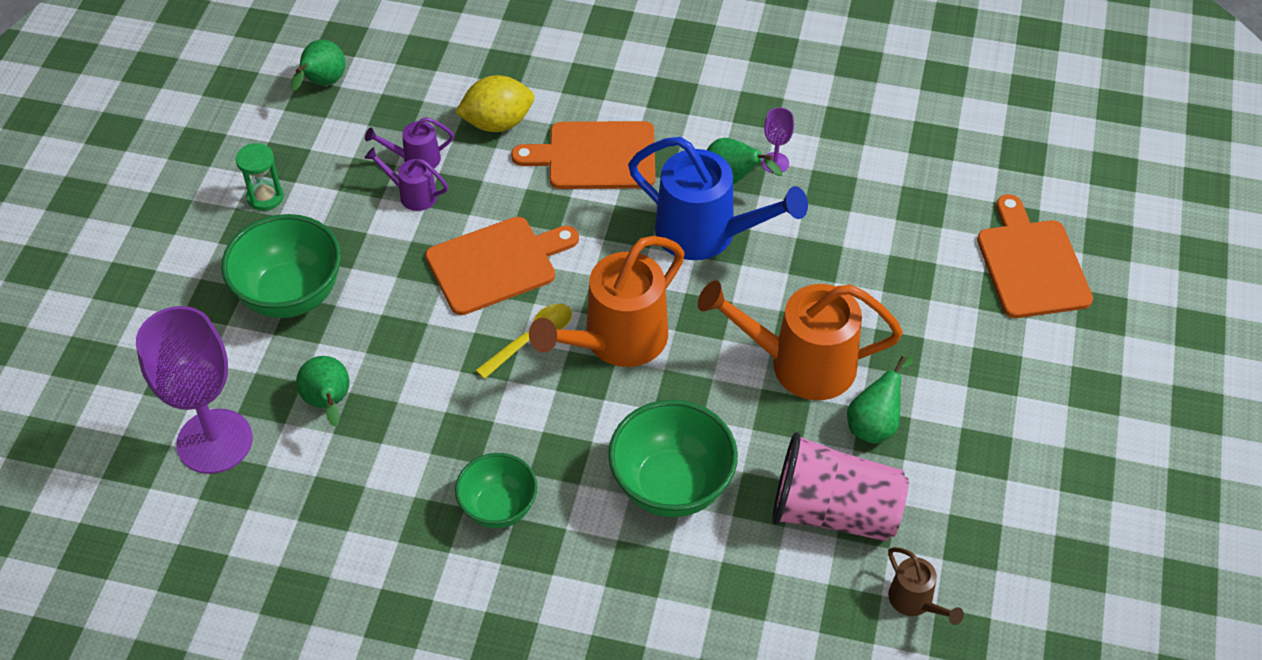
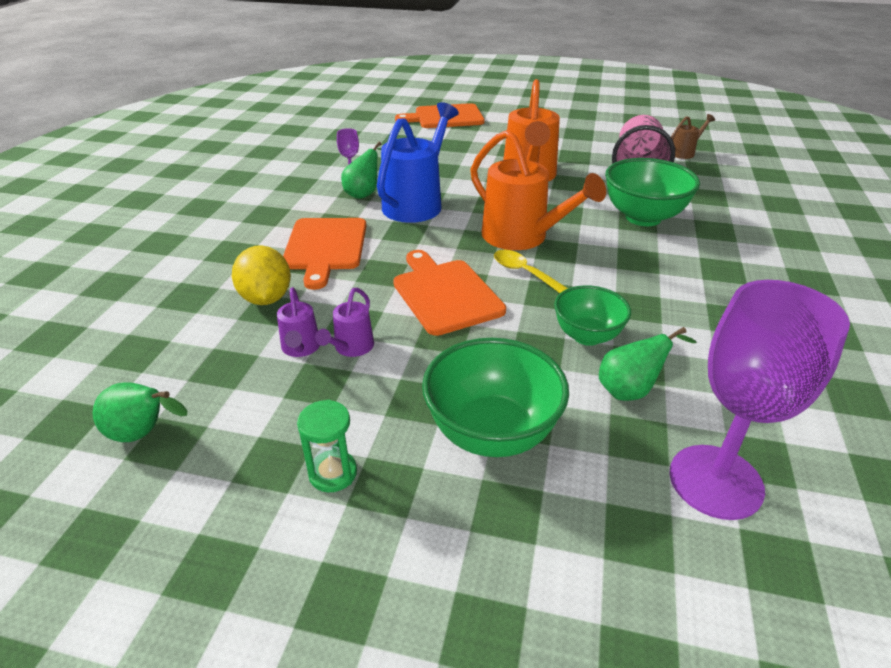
camera: 90 degrees left, 15 degrees down
(498, 508) = (698, 286): green bowl -> green bowl (587, 336)
(875, 424) = (569, 157): green pear -> none

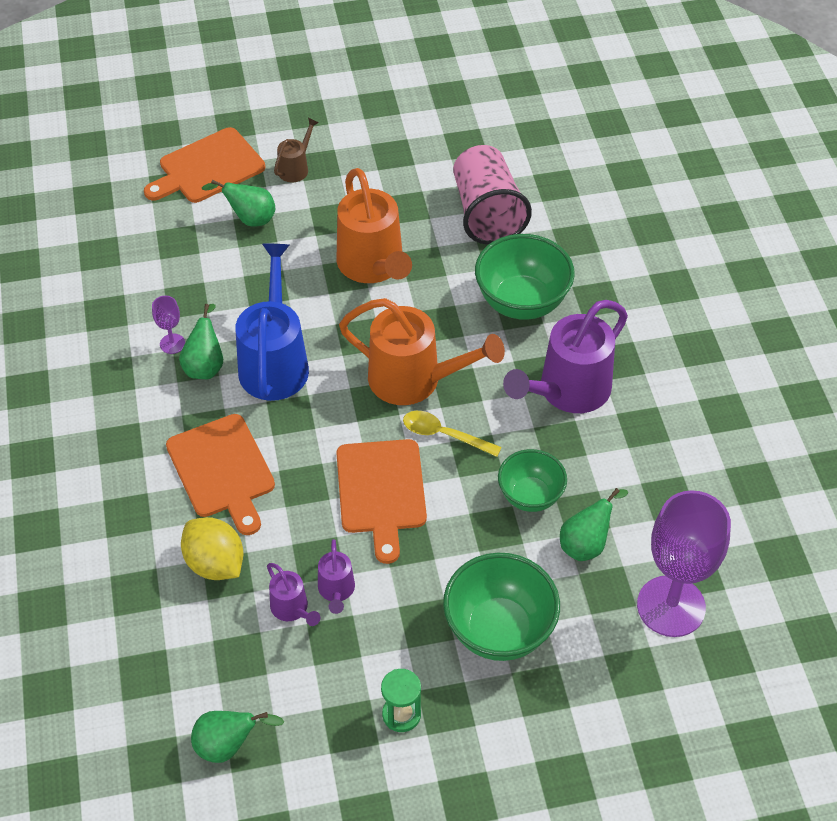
camera: 25 degrees left, 15 degrees up
(445, 294) = (381, 491): orange cutting board -> orange cutting board turned 135 degrees counterclockwise
(455, 140) = (249, 219): none -> green pear
(660, 277) = (567, 392): none -> purple watering can
(684, 152) = (527, 157): brown watering can -> brown watering can (296, 168)

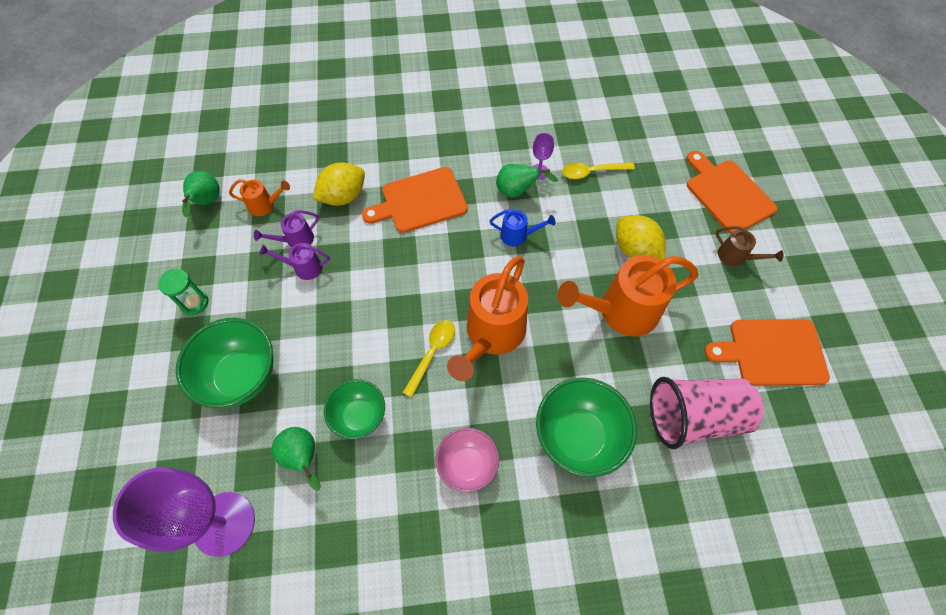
camera: 95 degrees right, 10 degrees up
(173, 290) = (592, 172): none -> yellow spoon
(232, 662) = (265, 205): none -> orange watering can
(249, 219) = (671, 222): green pear -> none
(274, 361) = (518, 235): blue watering can -> blue watering can, size x0.48
(290, 252) = (635, 250): none -> yellow lemon
(381, 491) = (384, 302): orange cutting board -> orange cutting board (772, 352)
(567, 392) = (467, 465): purple watering can -> pink bowl

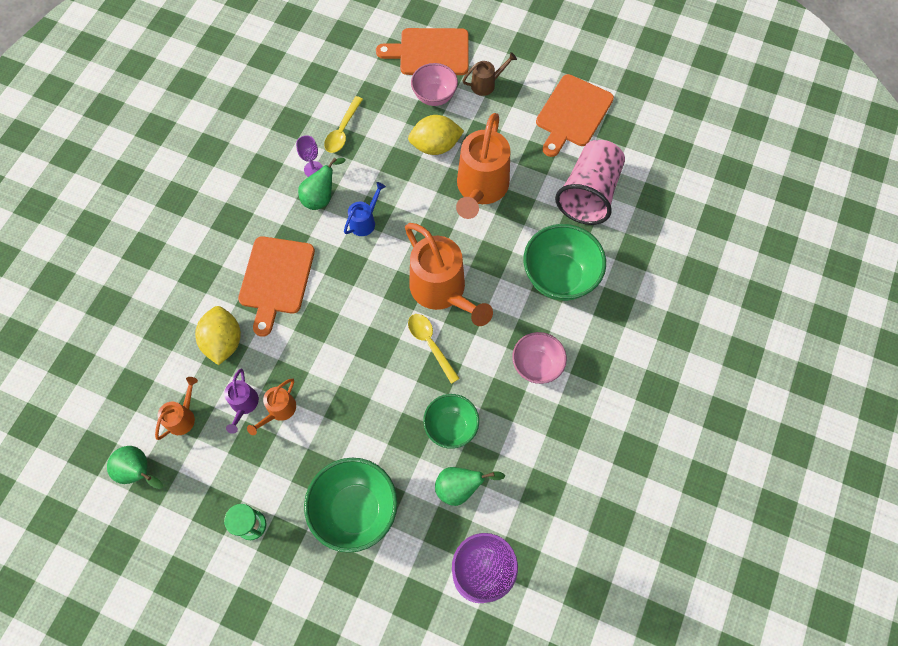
camera: 60 degrees left, 5 degrees up
(303, 268) = (279, 411): purple watering can -> orange watering can
(685, 222) = (434, 96): none -> pink bowl

